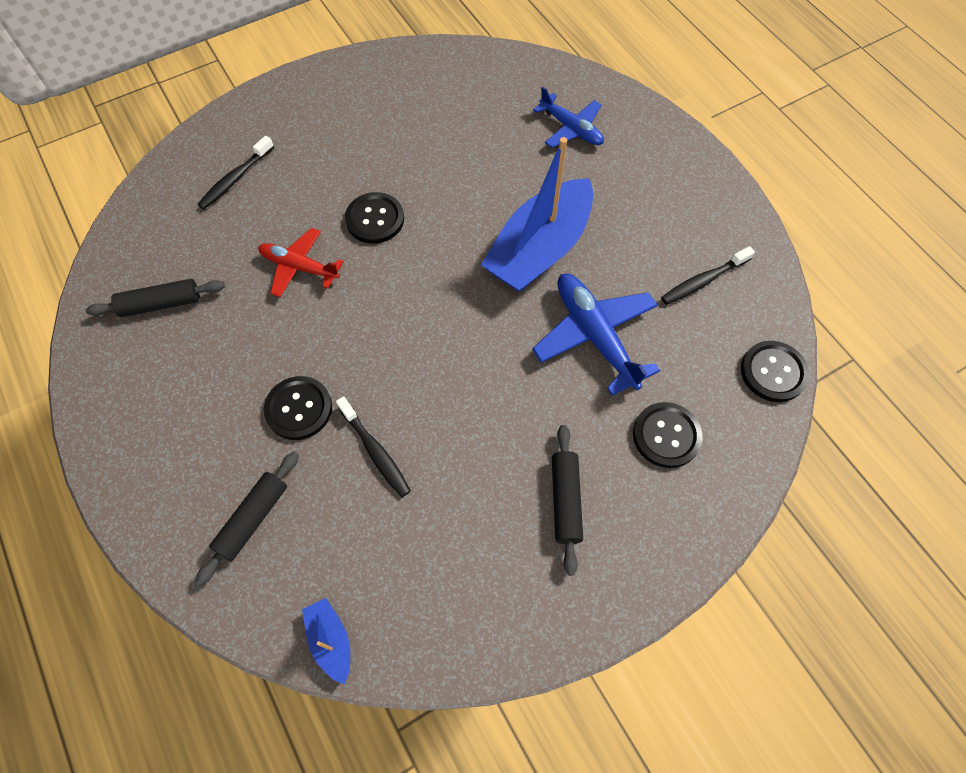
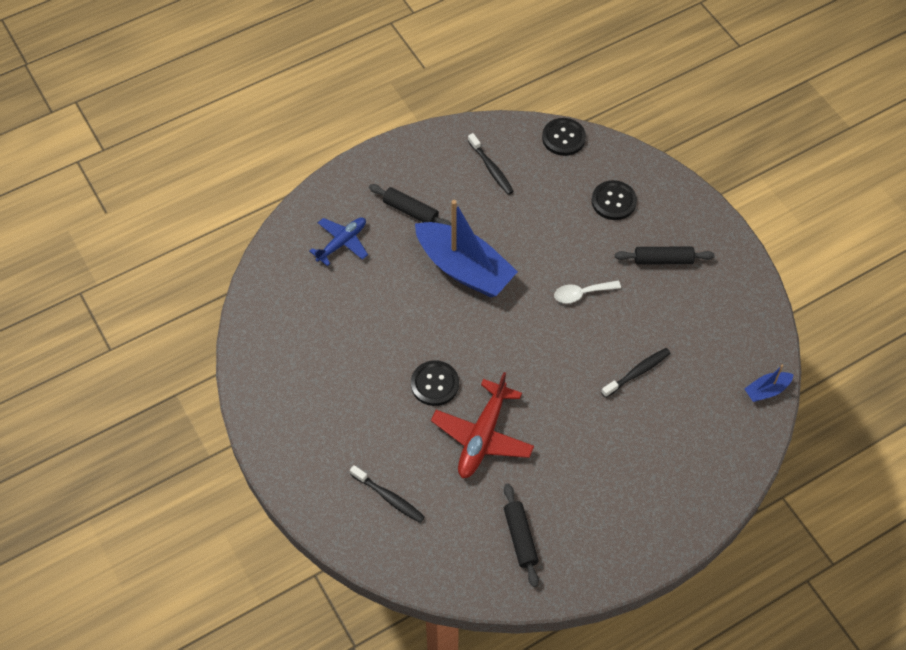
camera: 90 degrees left, 5 degrees down
(253, 519) = (693, 445): black rolling pin -> black rolling pin (410, 211)
(299, 267) = (482, 436): red plane -> red plane, size x1.53
(299, 409) = (608, 424): black button -> none
(503, 385) = (581, 294): none -> white spoon
(594, 335) = (539, 237): blue plane -> none

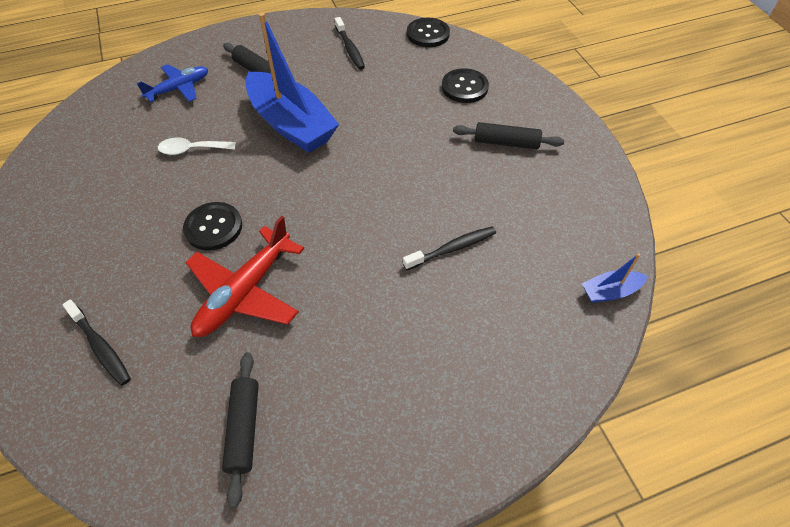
camera: 10 degrees right, 5 degrees down
(581, 294) = (408, 162): white spoon -> white spoon (191, 150)

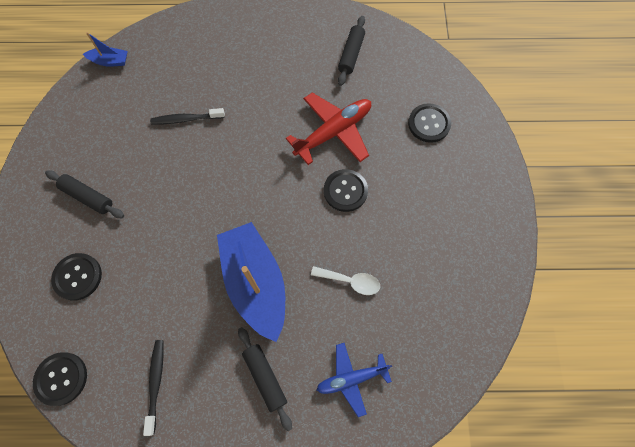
camera: 160 degrees left, 15 degrees up
(100, 347) = (429, 124): black toothbrush -> black button

